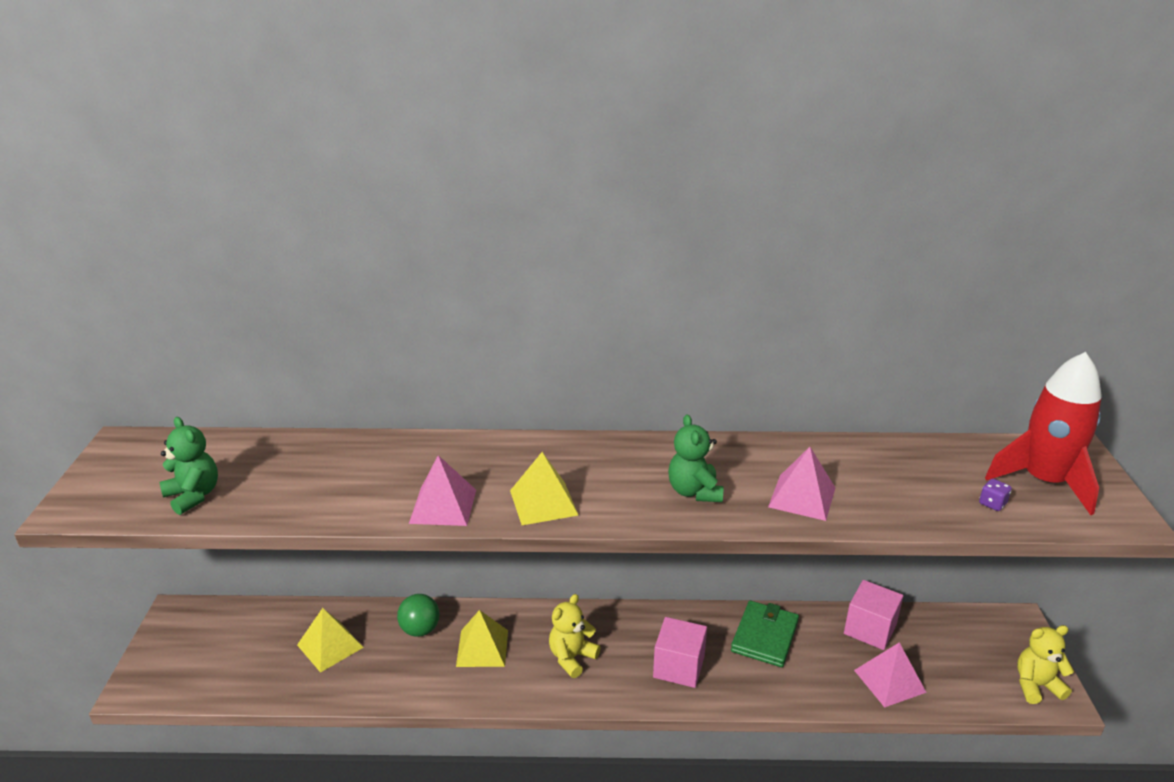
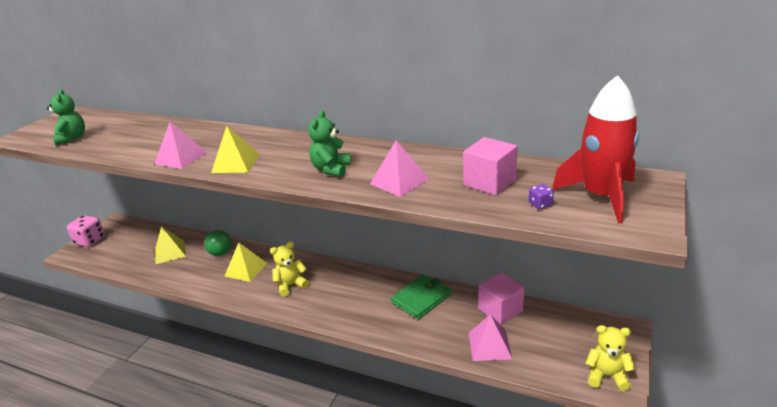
camera: 25 degrees right, 0 degrees up
(158, 656) = (90, 241): none -> pink dice
(679, 667) = (351, 304): pink cube -> pink cube (489, 182)

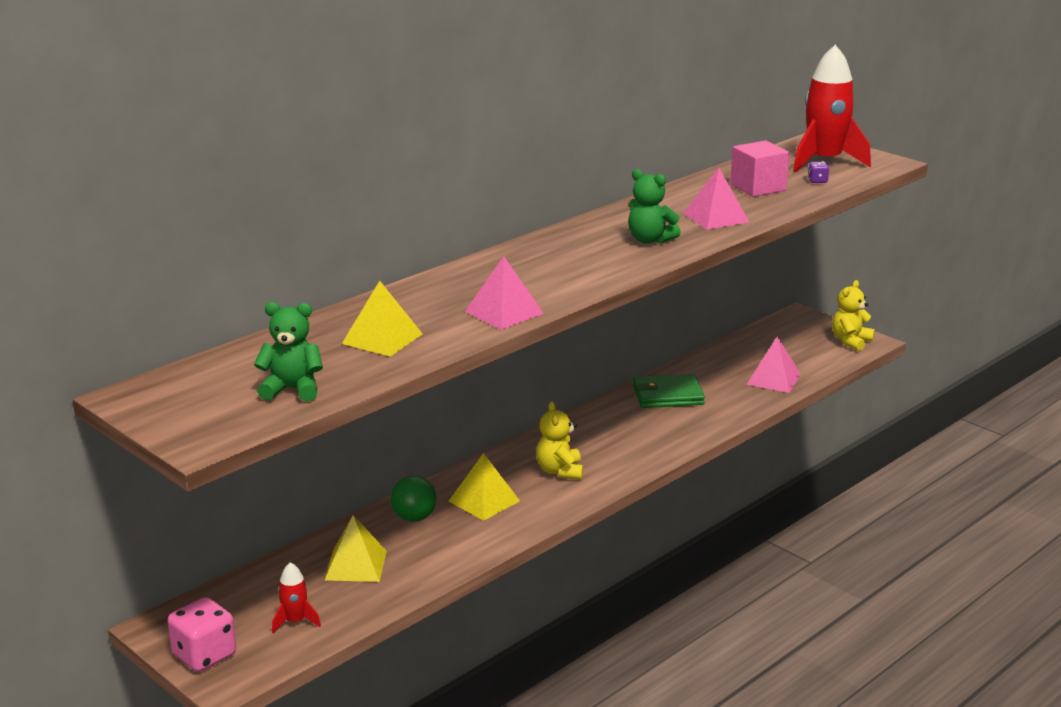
camera: 70 degrees left, 5 degrees down
(117, 253) = (295, 621): none -> red rocket
(236, 163) = (567, 283): yellow pyramid -> yellow pyramid (382, 338)
(421, 298) = (667, 395): green wallet -> green wallet turned 75 degrees counterclockwise
(500, 310) = (724, 360): pink cube -> none

